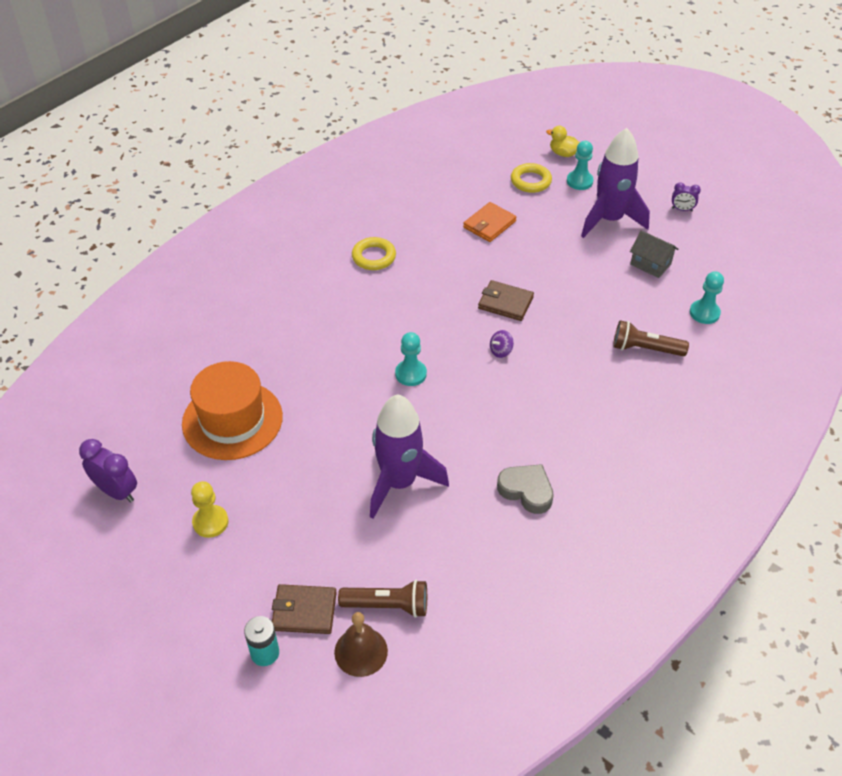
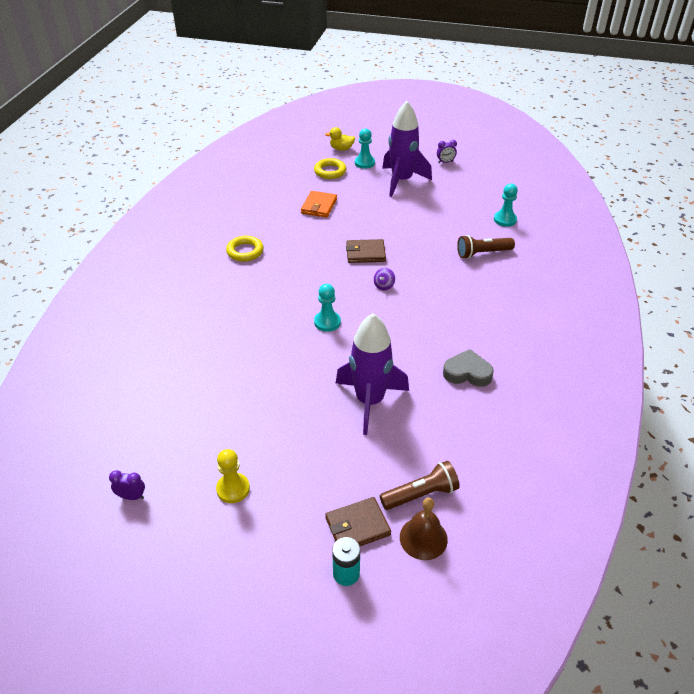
camera: 25 degrees left, 5 degrees down
(117, 491) = (131, 496): purple clock -> purple clock, size x0.59
(232, 420) = (202, 403): orange hat -> none
(650, 264) = (448, 200): grey house -> none

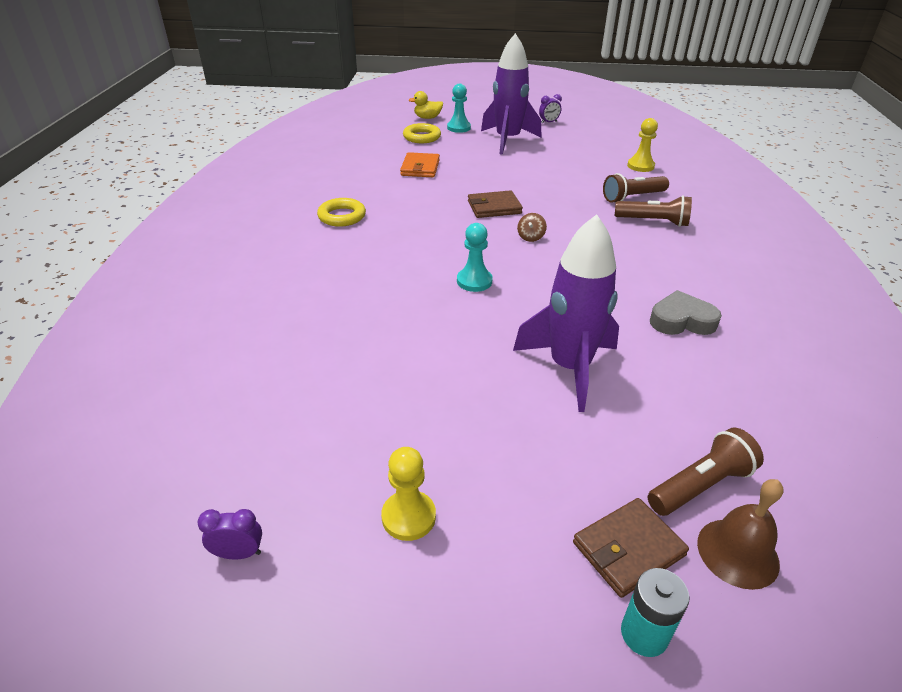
camera: 10 degrees left, 5 degrees down
(384, 286) = (530, 237): purple spinning top -> brown spinning top
(488, 280) = (653, 222): none -> brown flashlight
(505, 220) = (640, 166): turquoise pawn -> yellow pawn

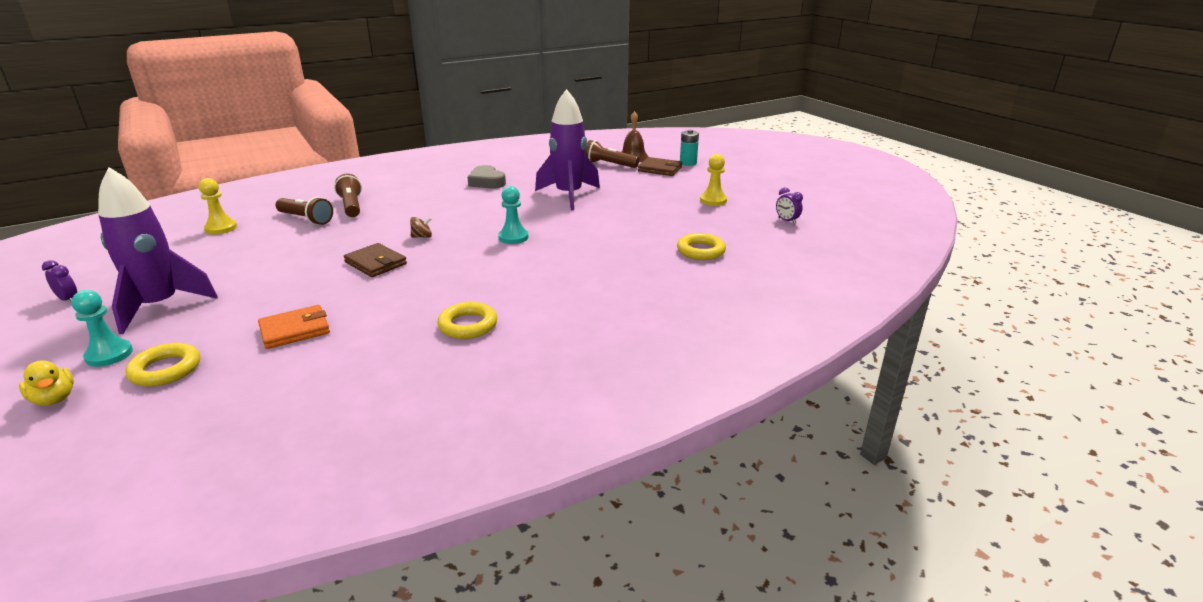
camera: 125 degrees left, 10 degrees down
(284, 389) = (701, 251): none -> yellow ring

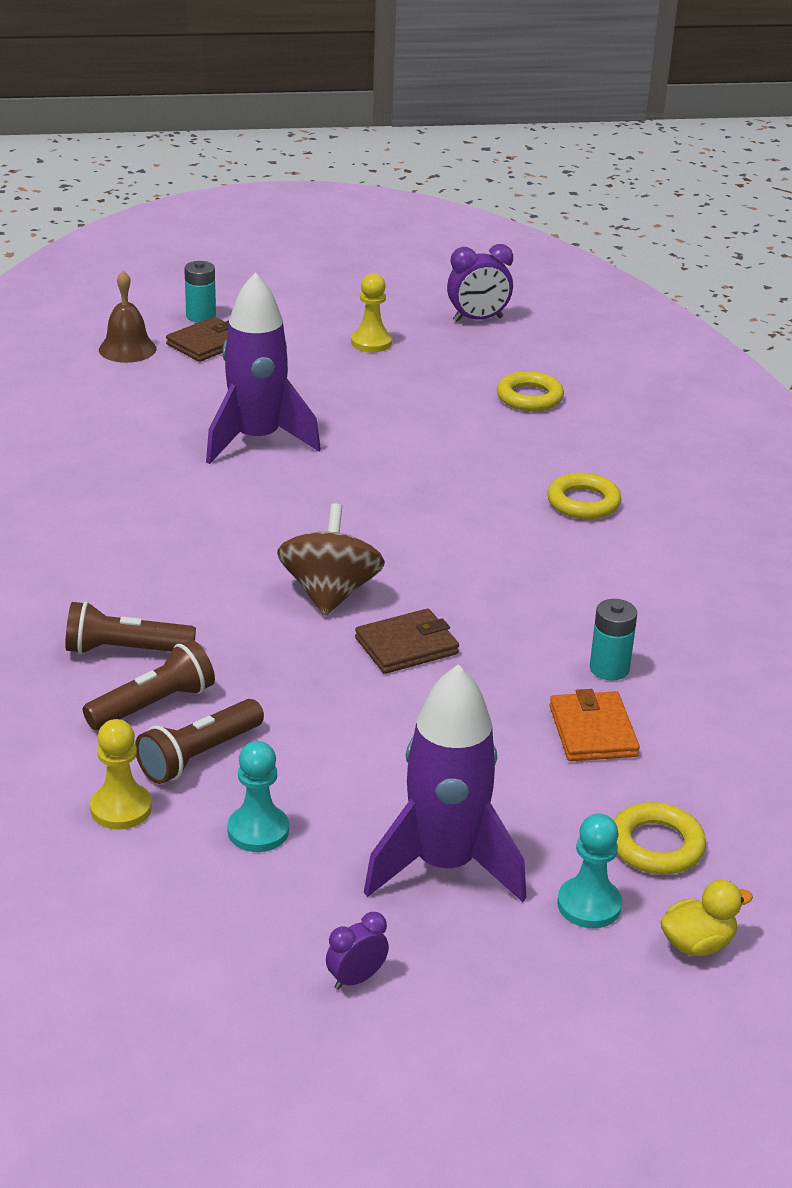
camera: 70 degrees left, 5 degrees up
(369, 325) = (609, 668): none -> turquoise battery
(422, 237) = (330, 593): brown spinning top -> brown spinning top, size x2.30
(468, 325) = (645, 594): yellow ring -> yellow ring (583, 502)
(486, 182) = (122, 498): grey heart -> none
(513, 237) = (390, 517): turquoise pawn -> turquoise pawn (258, 831)
(609, 164) = (143, 376): brown flashlight -> brown flashlight (198, 755)
(786, 221) = (478, 319): purple clock -> purple clock, size x1.70

